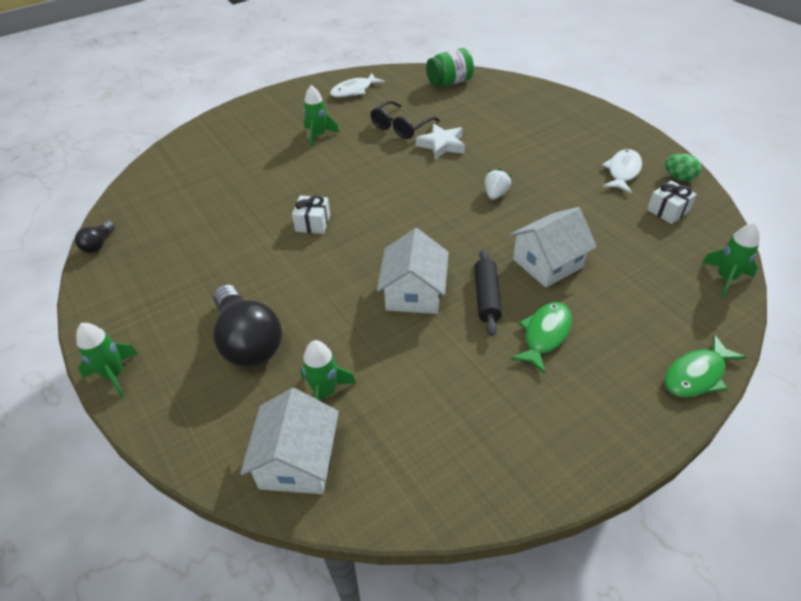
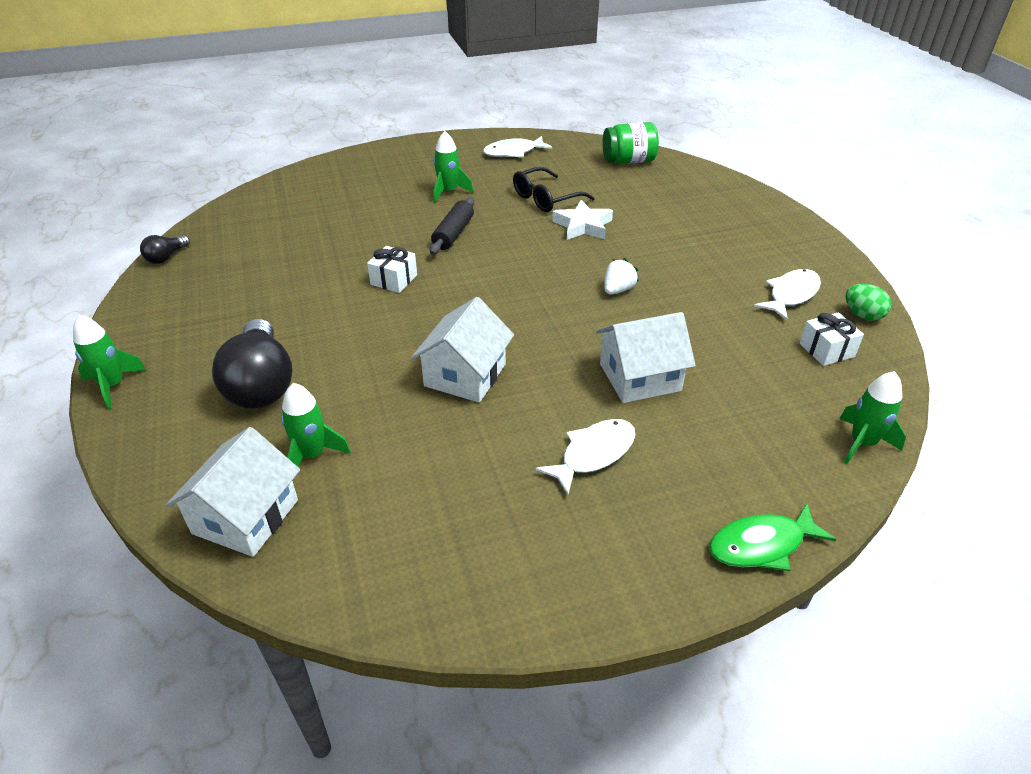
camera: 15 degrees right, 5 degrees down
(486, 297) = (546, 398): black rolling pin -> black rolling pin (453, 233)
(544, 335) = (593, 454): green fish -> white fish

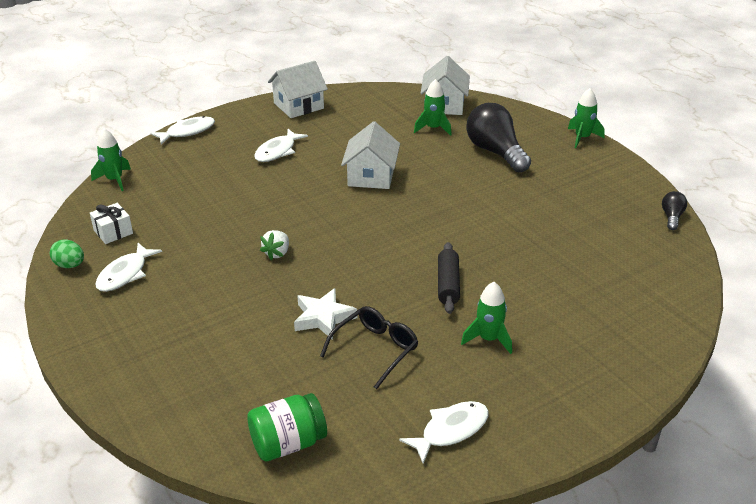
camera: 165 degrees right, 5 degrees down
(394, 280) = (468, 230): white gift -> none
(640, 377) = (253, 193): white house -> white house (298, 106)
(762, 545) = (187, 132): green fish -> white fish

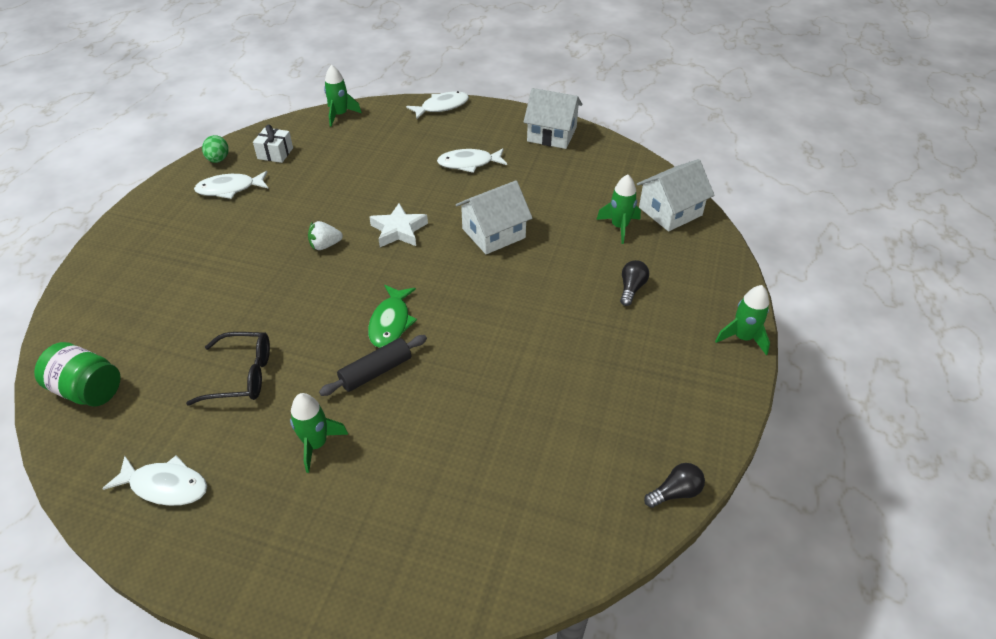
camera: 50 degrees right, 10 degrees up
(187, 132) = (442, 107): white fish -> white fish turned 45 degrees counterclockwise
(323, 318) = (261, 320): white star -> white star (398, 230)
(406, 258) = (391, 322): none -> green fish
(495, 152) = (631, 288): black light bulb -> black light bulb, size x0.47

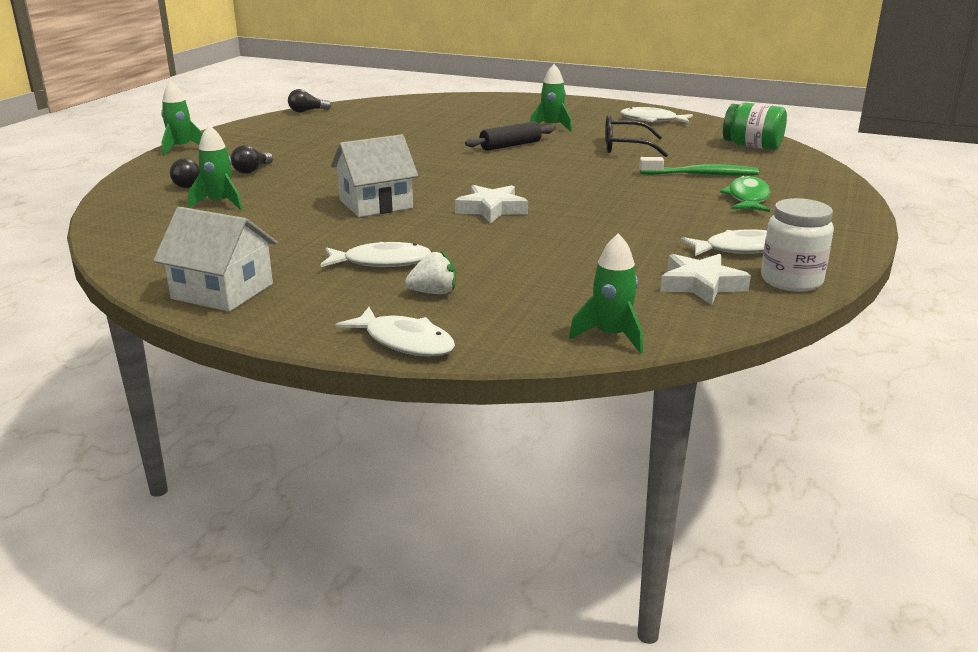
camera: 175 degrees left, 20 degrees down
(192, 306) = (702, 174): none -> green toothbrush
(218, 160) = (791, 281): green egg -> white jar
(275, 153) = (701, 285): white gift -> white star
(325, 245) = (579, 202): white strawberry -> white strawberry (433, 292)
(391, 322) = (498, 162): green fish -> green fish (747, 198)
(442, 107) = (404, 342): white fish -> white fish turned 120 degrees counterclockwise
(670, 211) = (142, 212): white house -> none
(671, 257) = (186, 184): none -> black light bulb

